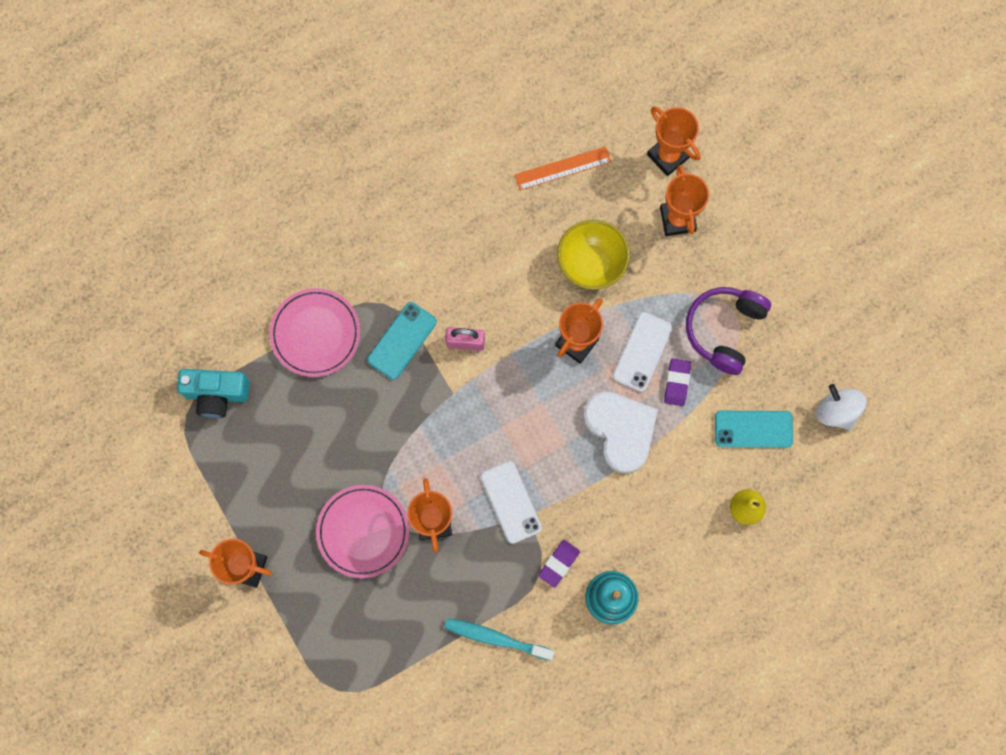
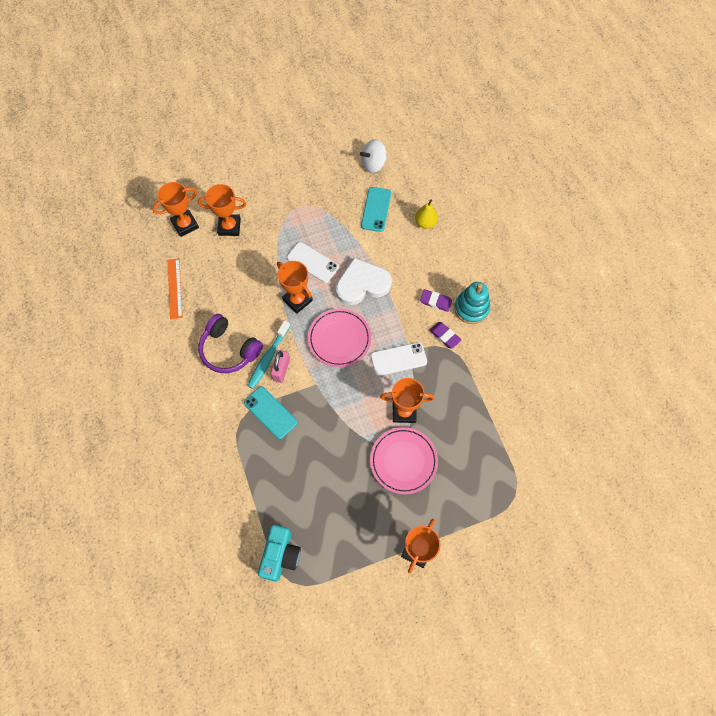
camera: 80 degrees left, 10 degrees down
(315, 333) = (251, 473): pink plate -> pink plate (339, 339)
(495, 638) = (489, 384): turquoise toothbrush -> turquoise toothbrush (268, 358)
(591, 264) = (246, 282): yellow bowl -> none
(677, 383) = (337, 246): purple eraser -> purple eraser (435, 301)
(724, 330) = (309, 214): purple headphones -> purple headphones (229, 350)

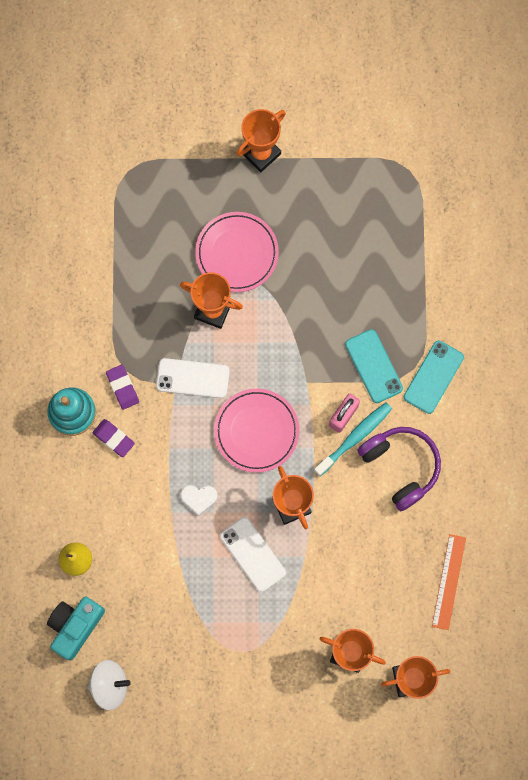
camera: 160 degrees left, 10 degrees up
(280, 555) = (412, 200): turquoise camera -> turquoise camera (75, 626)
(362, 284) = (198, 498): white heart -> white heart, size x0.47
(376, 209) = (136, 607): turquoise phone -> turquoise phone (433, 377)

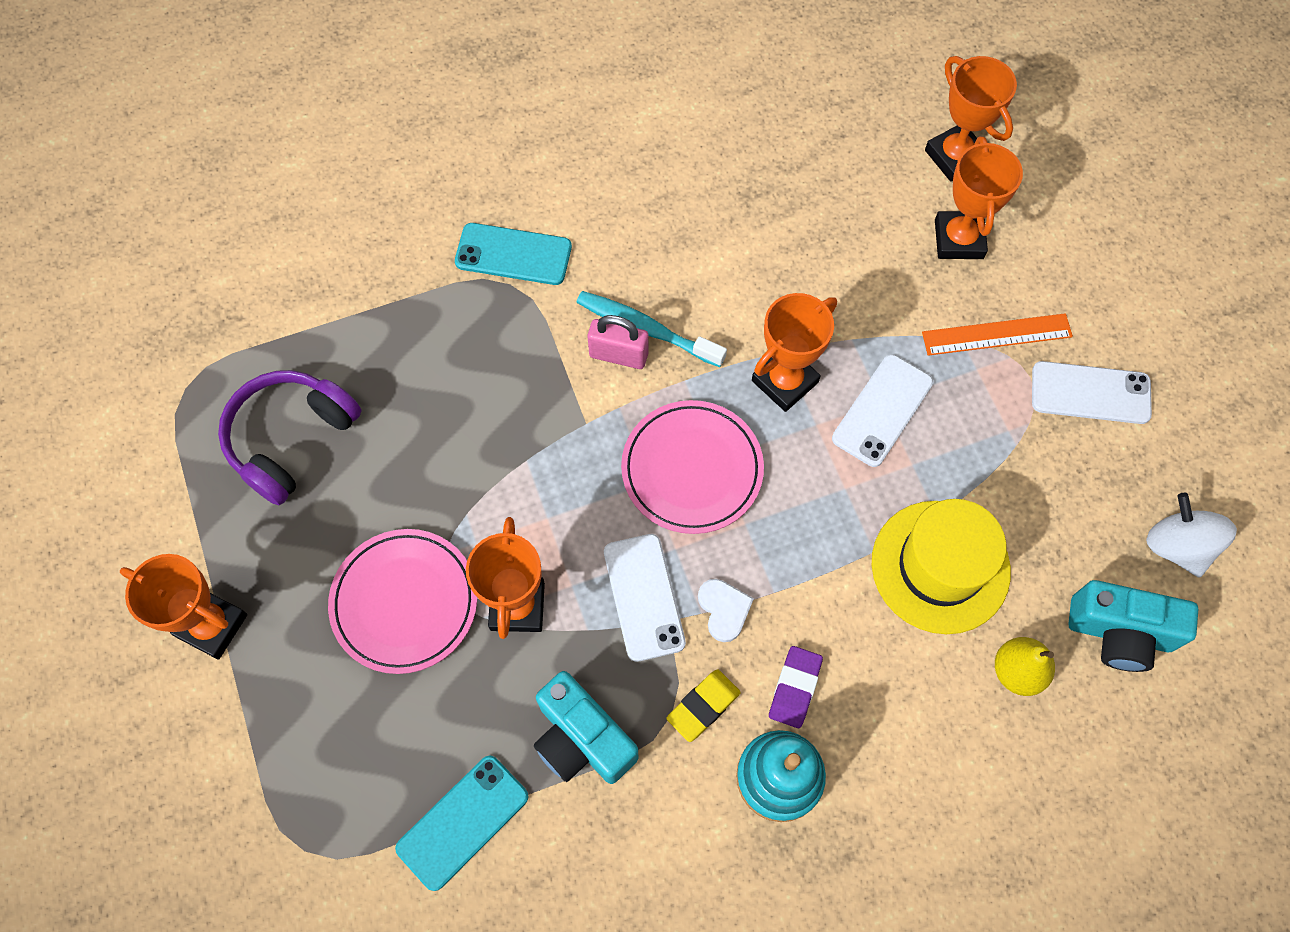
camera: 110 degrees left, 10 degrees down
(122, 387) = (703, 706): purple eraser -> yellow eraser
(129, 320) = (582, 739): none -> turquoise camera
(149, 545) = (940, 566): none -> yellow hat
(198, 498) = (833, 518): white heart -> white heart (724, 610)
(218, 683) = (1090, 393): none -> white phone
(373, 366) = (526, 338): turquoise phone -> turquoise phone (462, 822)
(401, 466) = (664, 256): purple headphones -> purple headphones (291, 439)
(449, 581) = (801, 150): orange ruler -> orange ruler (996, 334)

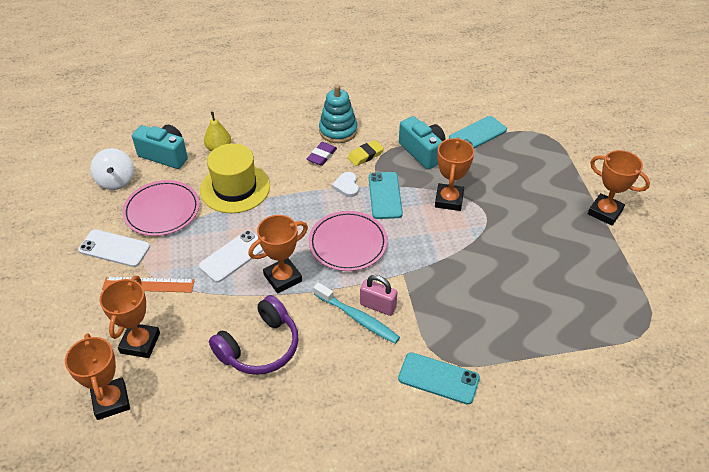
camera: 170 degrees left, 20 degrees down
(291, 439) = (577, 289): purple headphones -> purple headphones (260, 347)
(404, 602) = (506, 208): pink plate -> pink plate (162, 211)
(644, 597) = (385, 195): white phone -> turquoise phone

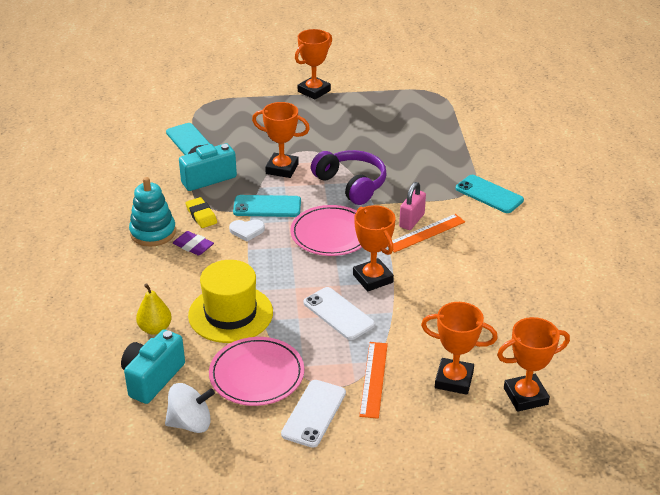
camera: 85 degrees left, 10 degrees down
(260, 347) = (458, 294): purple headphones -> purple headphones (351, 184)
(358, 318) = (425, 233): turquoise toothbrush -> orange ruler
(438, 378) = (489, 194): turquoise phone -> turquoise phone turned 75 degrees counterclockwise

